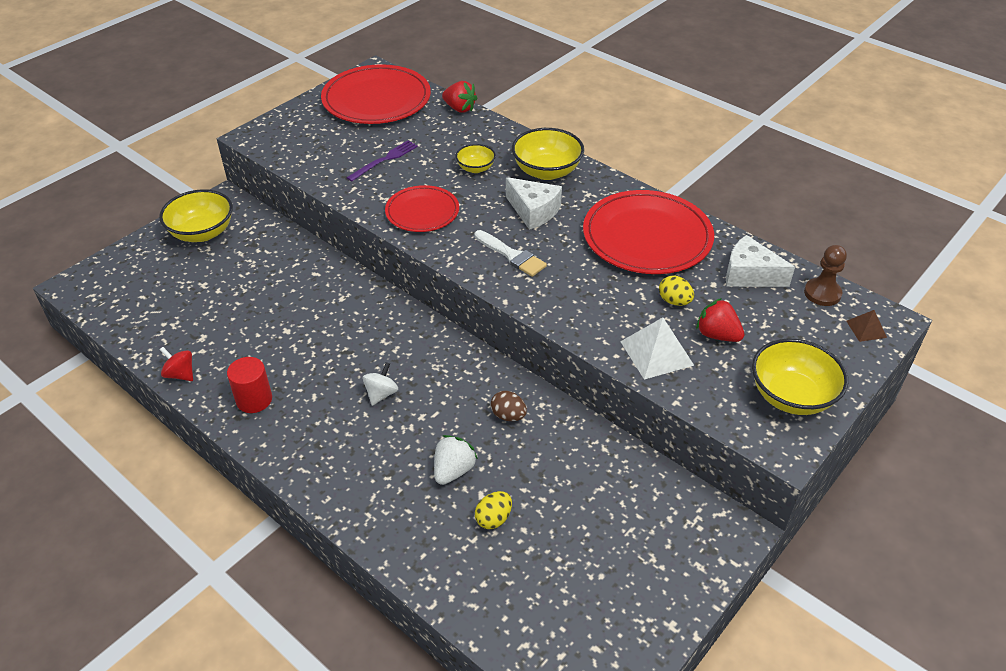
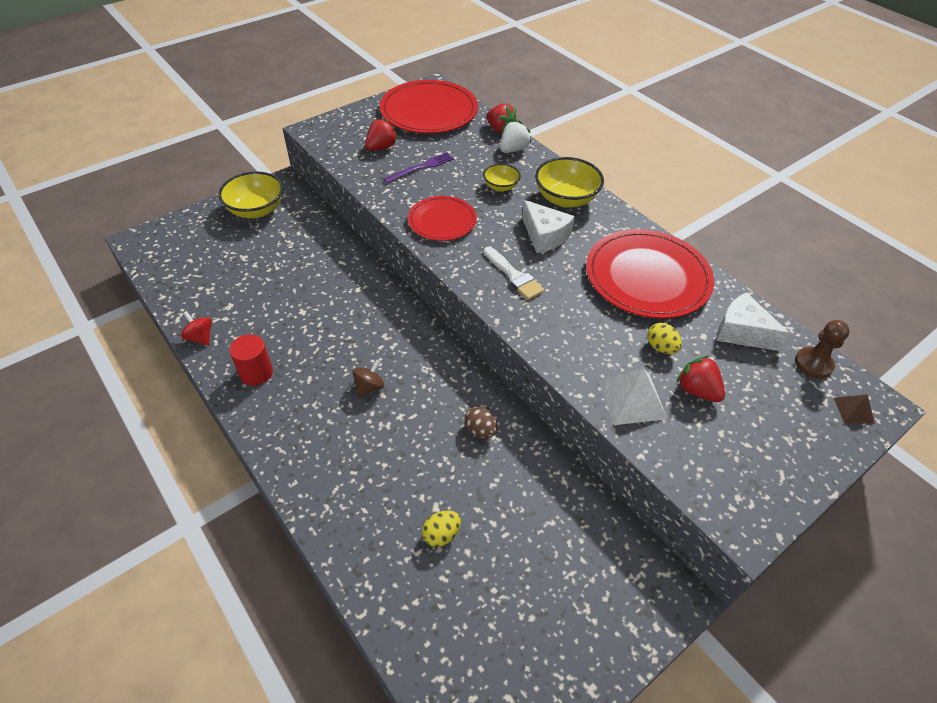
camera: 10 degrees right, 5 degrees up
(335, 145) = (381, 147): none -> red strawberry
(381, 394) = (369, 387): white spinning top -> brown spinning top
(453, 470) = (416, 477): white strawberry -> white strawberry (513, 150)
(791, 396) = (762, 471): yellow bowl -> none

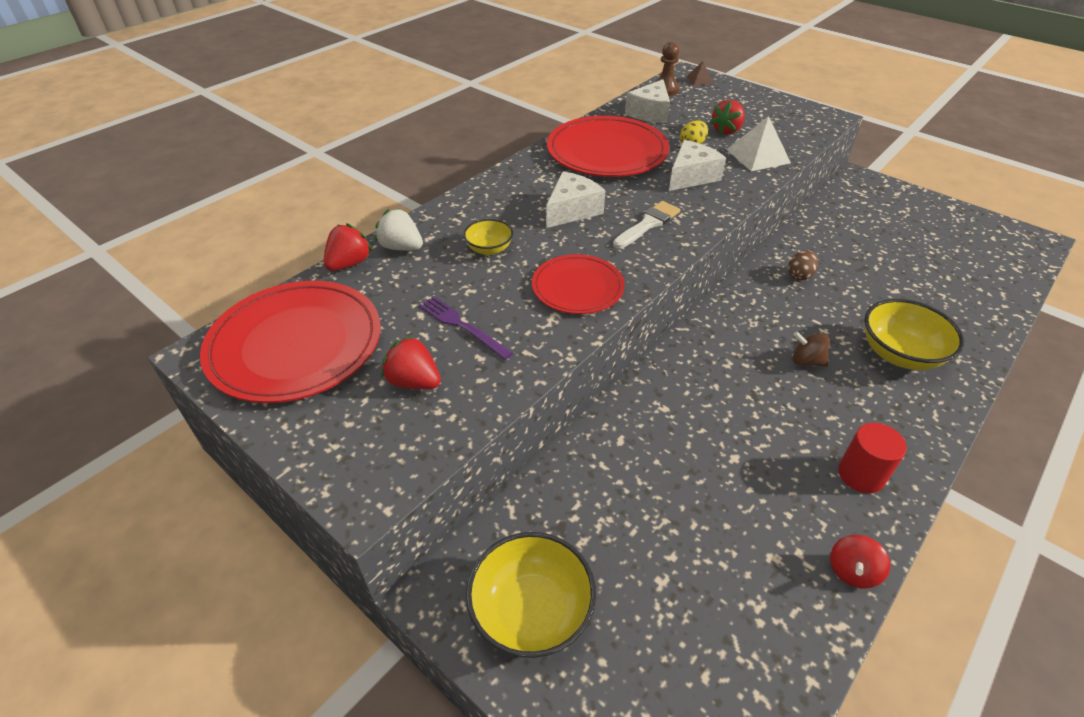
camera: 100 degrees left, 5 degrees down
(441, 534) = (915, 283): yellow egg -> none
(565, 199) = (499, 201): yellow bowl -> yellow bowl (899, 354)
(592, 327) = (691, 176): none -> white cheese

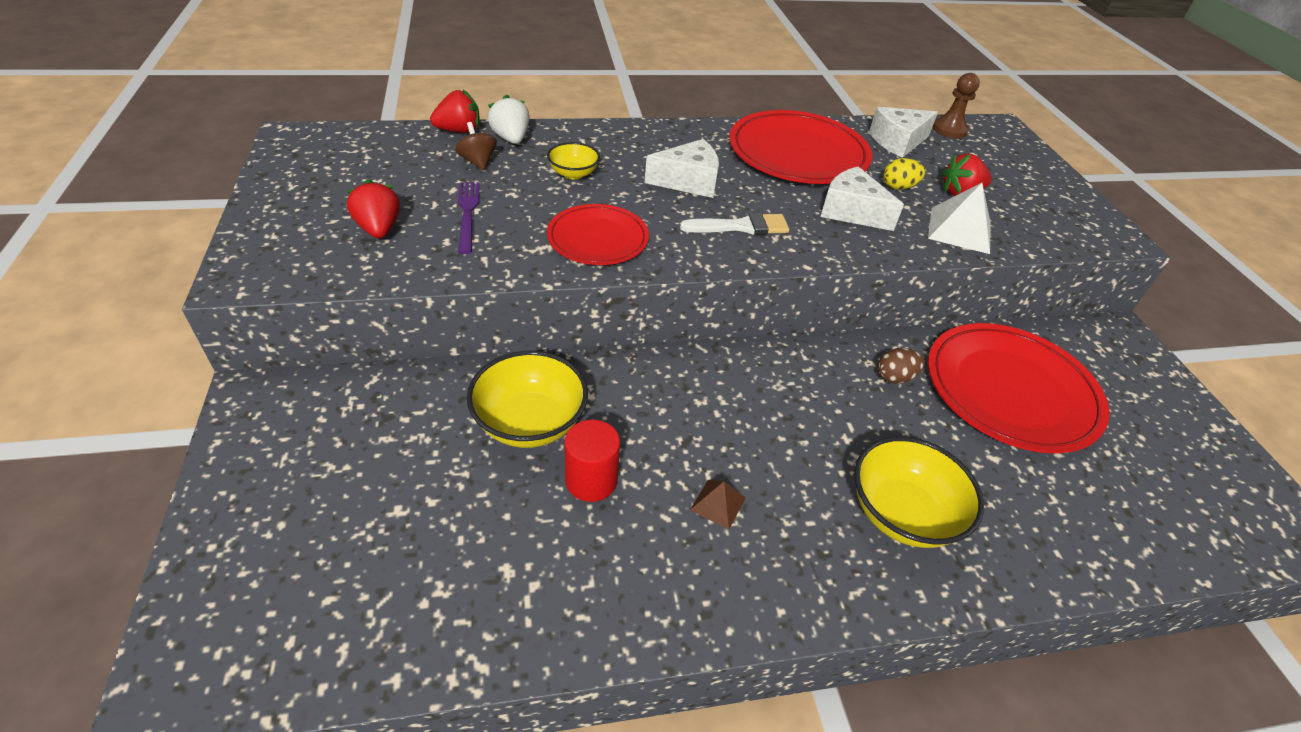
camera: 35 degrees right, 0 degrees up
(295, 344) = (347, 162): red plate -> red plate (1010, 390)
(531, 611) = (287, 454): yellow bowl -> yellow bowl (530, 422)
(691, 176) = (851, 211): white cheese -> white cheese turned 135 degrees counterclockwise
(699, 80) = (1005, 137): brown pyramid -> brown pyramid (718, 503)
(806, 361) = (784, 450): brown spinning top -> brown spinning top (478, 161)
(852, 571) = (557, 638): red spinning top -> none
(861, 474) = (688, 576): red cylinder -> red cylinder (591, 480)

